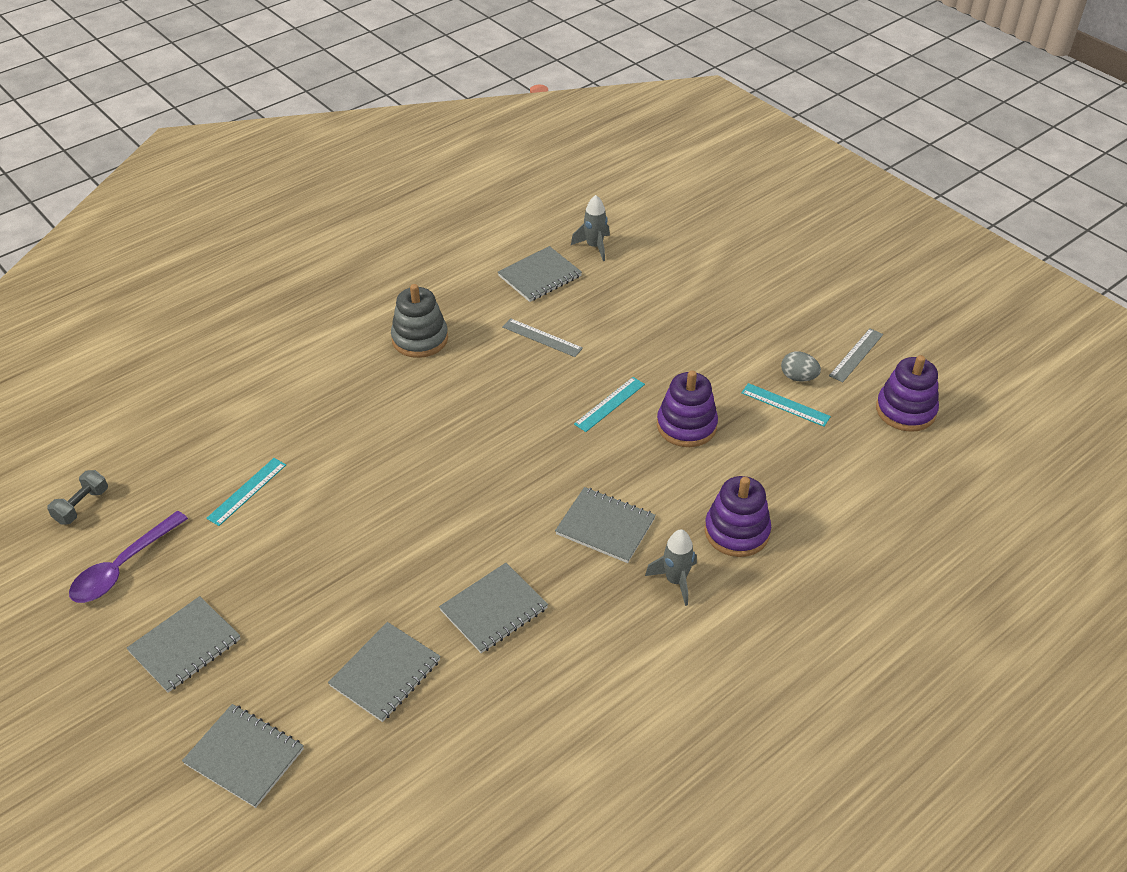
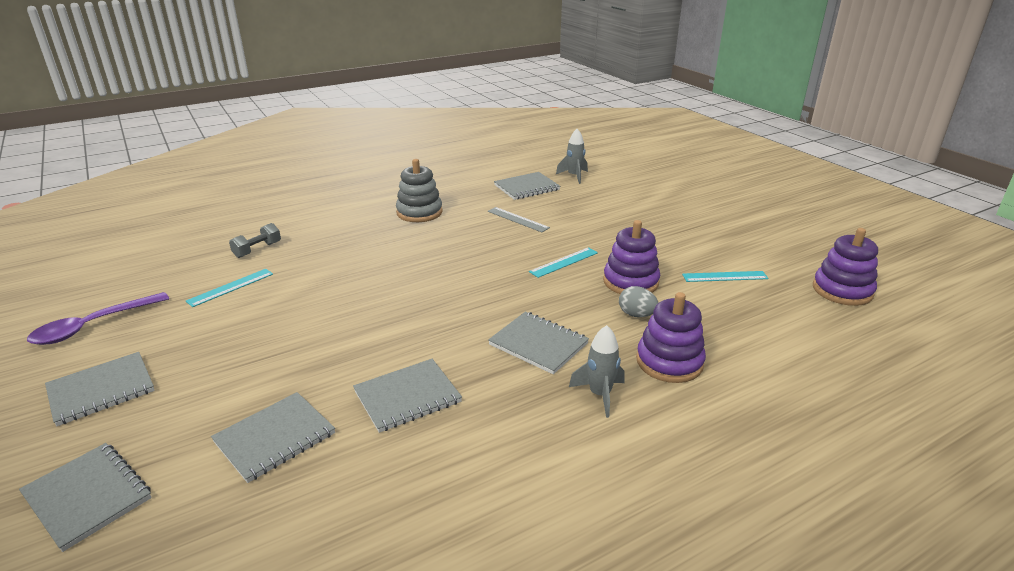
camera: 10 degrees right, 15 degrees down
(82, 506) = (93, 283): grey dumbbell -> grey dumbbell (257, 250)
(785, 405) = (725, 276): turquoise ruler -> turquoise ruler turned 45 degrees counterclockwise
(798, 377) = (737, 260): grey egg -> grey egg (636, 315)
(856, 355) = (792, 251): grey ruler -> none

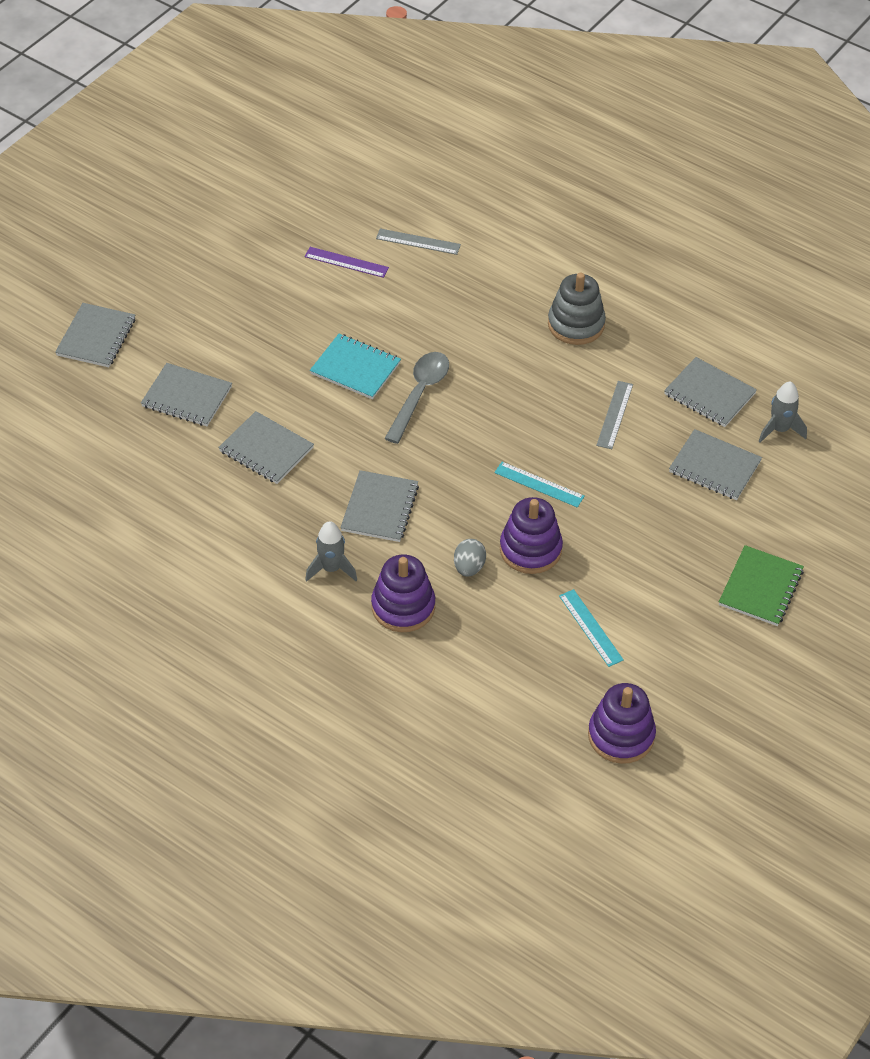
camera: 65 degrees right, 20 degrees up
(93, 326) = (247, 216): purple spoon -> none
(101, 390) = (183, 275): grey notebook -> grey notebook (714, 467)
(230, 287) = (346, 262): turquoise ruler -> purple ruler
(257, 250) = (418, 242): grey dumbbell -> grey ruler
(358, 314) = (355, 368): none -> turquoise notebook
(422, 290) = (419, 394): none -> grey spoon
(707, 210) = (760, 587): none -> green notebook

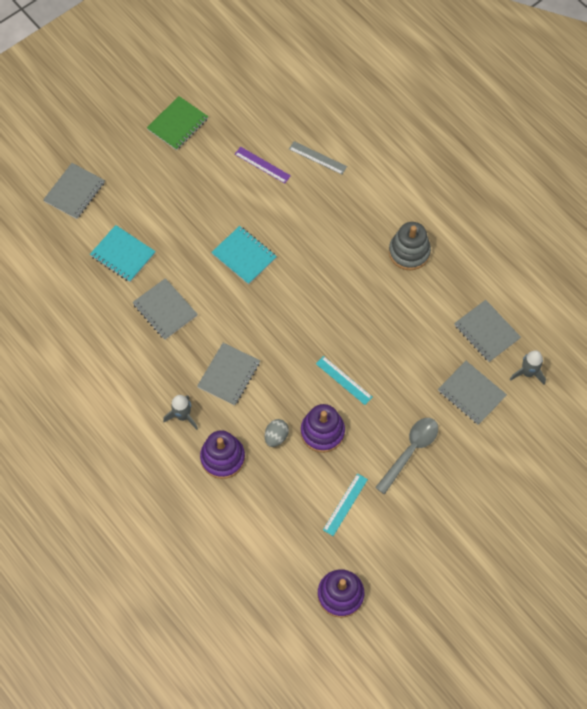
camera: 15 degrees right, 15 degrees up
(187, 397) = (123, 254): grey notebook -> turquoise notebook
(419, 394) = (282, 287): grey spoon -> grey spoon (410, 451)
(590, 627) = (345, 504): turquoise ruler -> turquoise ruler turned 45 degrees clockwise
(614, 415) = (414, 334): grey ruler -> none
(760, 587) = (473, 500): green notebook -> green notebook (178, 124)

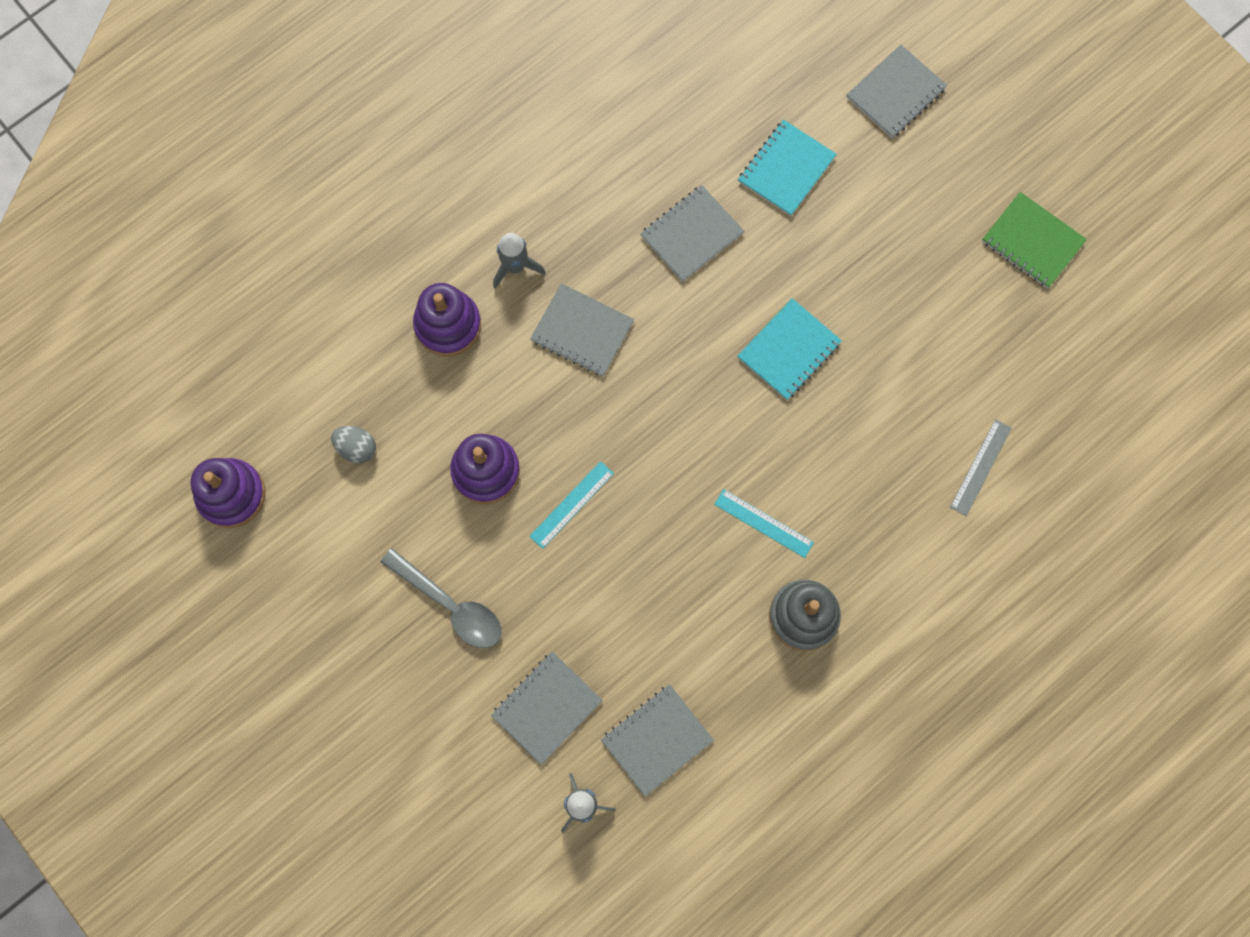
camera: 90 degrees right, 10 degrees up
(74, 192) = (895, 93): grey notebook -> grey notebook turned 75 degrees counterclockwise
(262, 165) = (961, 377): purple ruler -> none
(276, 436) = (479, 402): grey egg -> grey egg (357, 448)
(345, 504) = (368, 503): turquoise ruler -> turquoise ruler (763, 523)

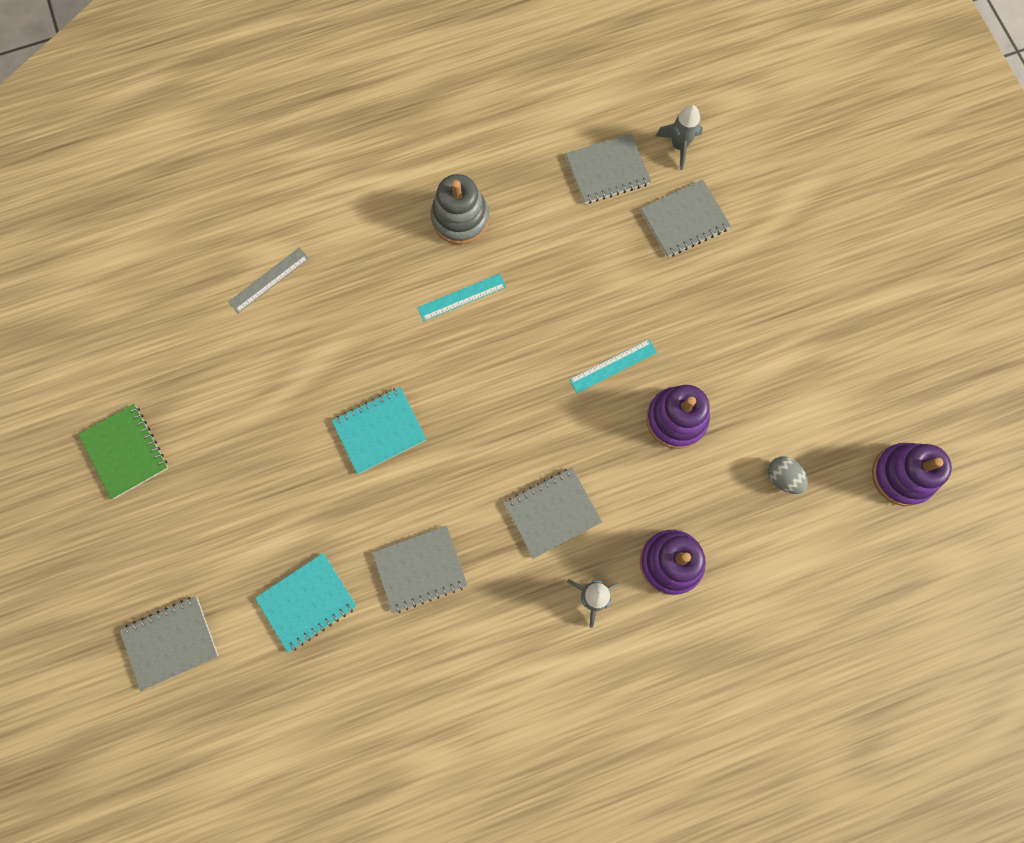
camera: 160 degrees left, 0 degrees up
(450, 605) = (737, 321): grey spoon -> none
(582, 331) = (552, 513): grey notebook -> grey notebook turned 75 degrees counterclockwise
(763, 523) = (461, 297): turquoise ruler -> turquoise ruler turned 75 degrees counterclockwise

